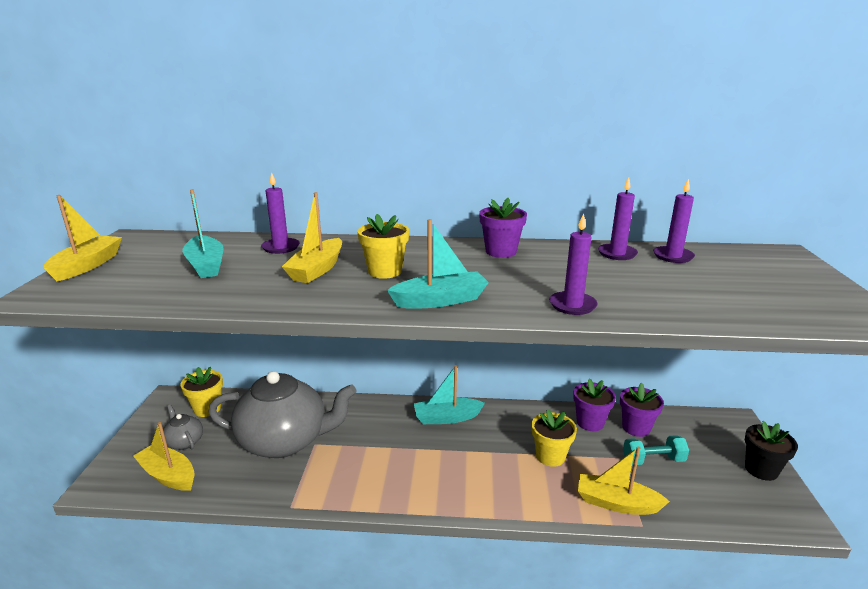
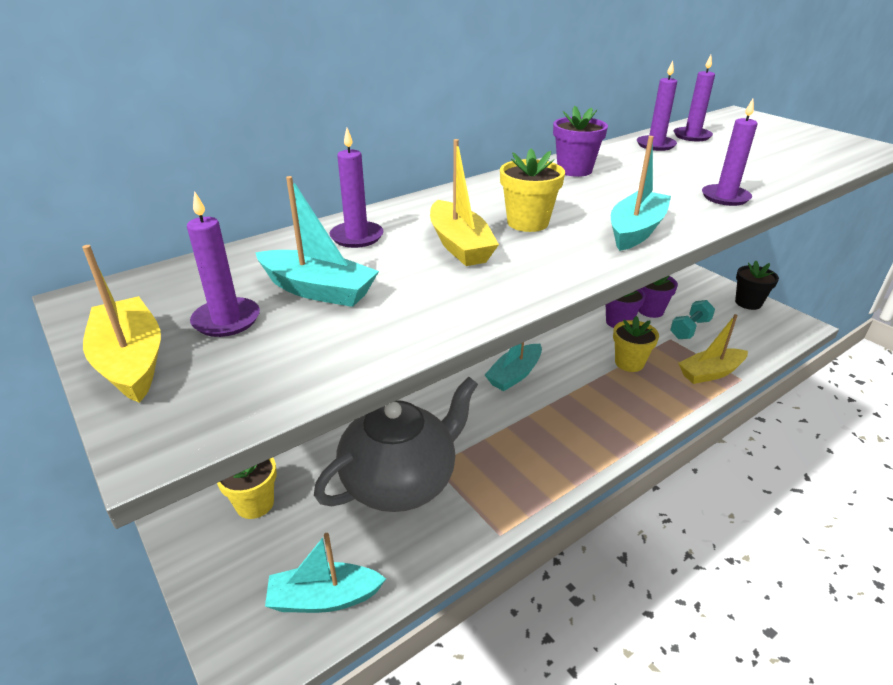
camera: 40 degrees left, 10 degrees up
(147, 263) = (226, 320): none -> purple candle
(168, 475) = (324, 598): yellow boat -> turquoise boat
(184, 442) = (285, 554): grey teapot -> none

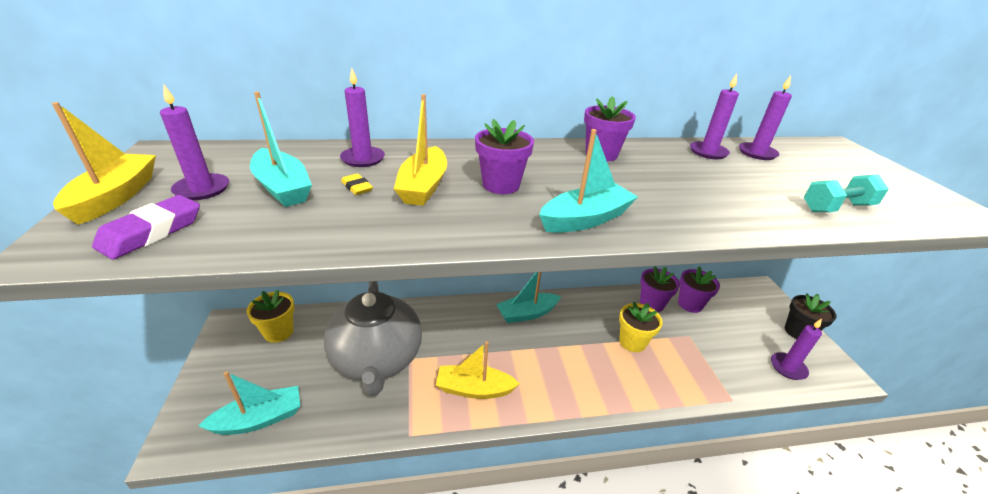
camera: 25 degrees right, 0 degrees up
(247, 378) = (152, 232): none -> purple eraser
(324, 598) = (259, 419): turquoise boat -> turquoise boat turned 135 degrees clockwise
(396, 266) = (357, 187): none -> yellow eraser
(401, 481) = (377, 359): grey teapot -> grey teapot turned 90 degrees clockwise
(527, 223) = (501, 185): yellow flower pot -> purple flower pot
(690, 329) = (715, 334): turquoise dumbbell -> turquoise dumbbell (837, 208)
(710, 373) = (704, 381): yellow boat -> yellow boat (474, 389)
(725, 197) = (717, 216): purple candle -> purple candle (788, 367)

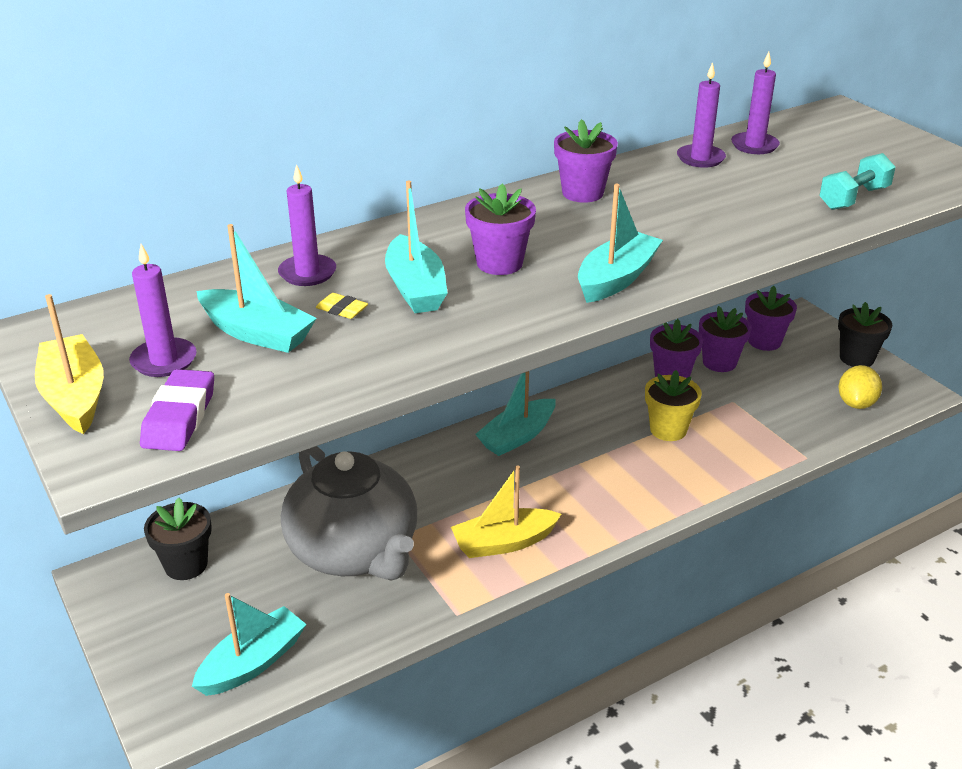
camera: 20 degrees left, 0 degrees up
(278, 332) = (186, 565): yellow flower pot -> black flower pot
(423, 186) = (415, 288): yellow boat -> turquoise boat
(729, 299) = (764, 341): none -> purple flower pot
(788, 367) = (856, 403): purple candle -> yellow lemon

